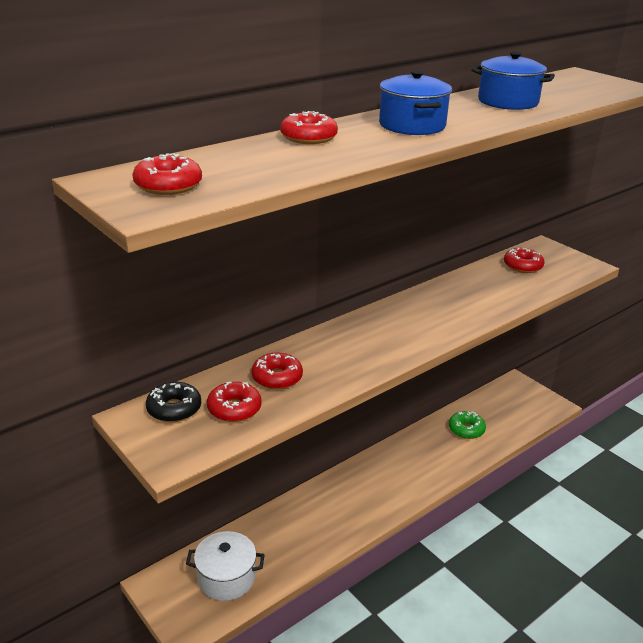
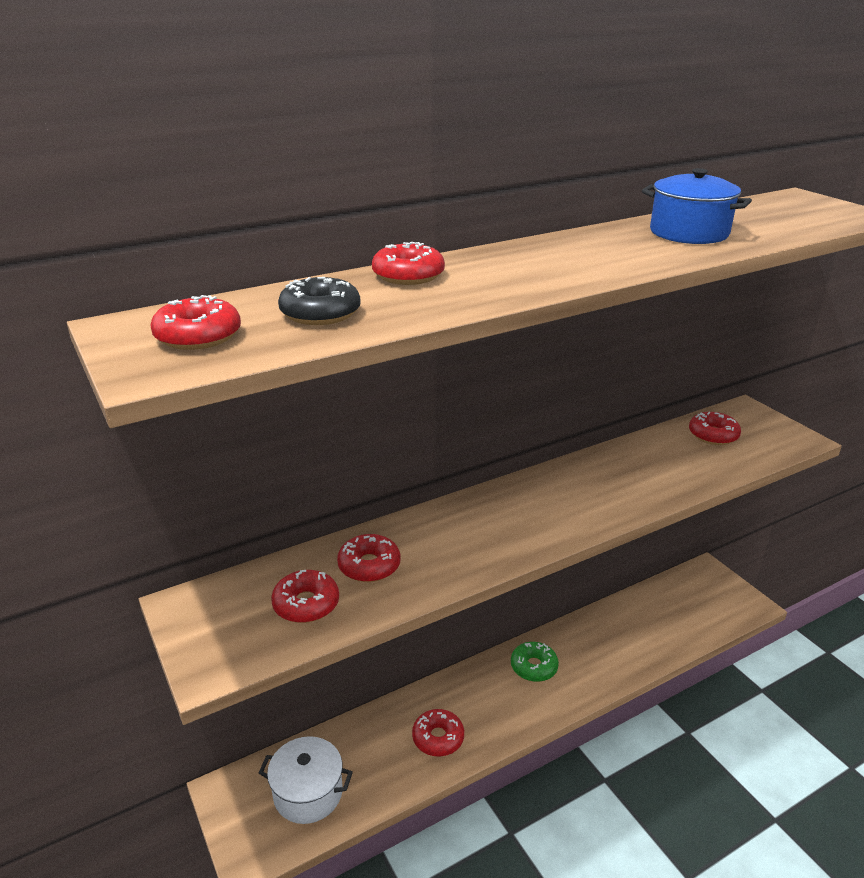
camera: 10 degrees right, 0 degrees up
(174, 409) = (235, 598): black donut -> black donut (320, 313)
(325, 526) = (438, 738): none -> red donut
(412, 125) = (549, 262): blue pot -> none
(466, 429) = (634, 627): green donut -> green donut (534, 667)

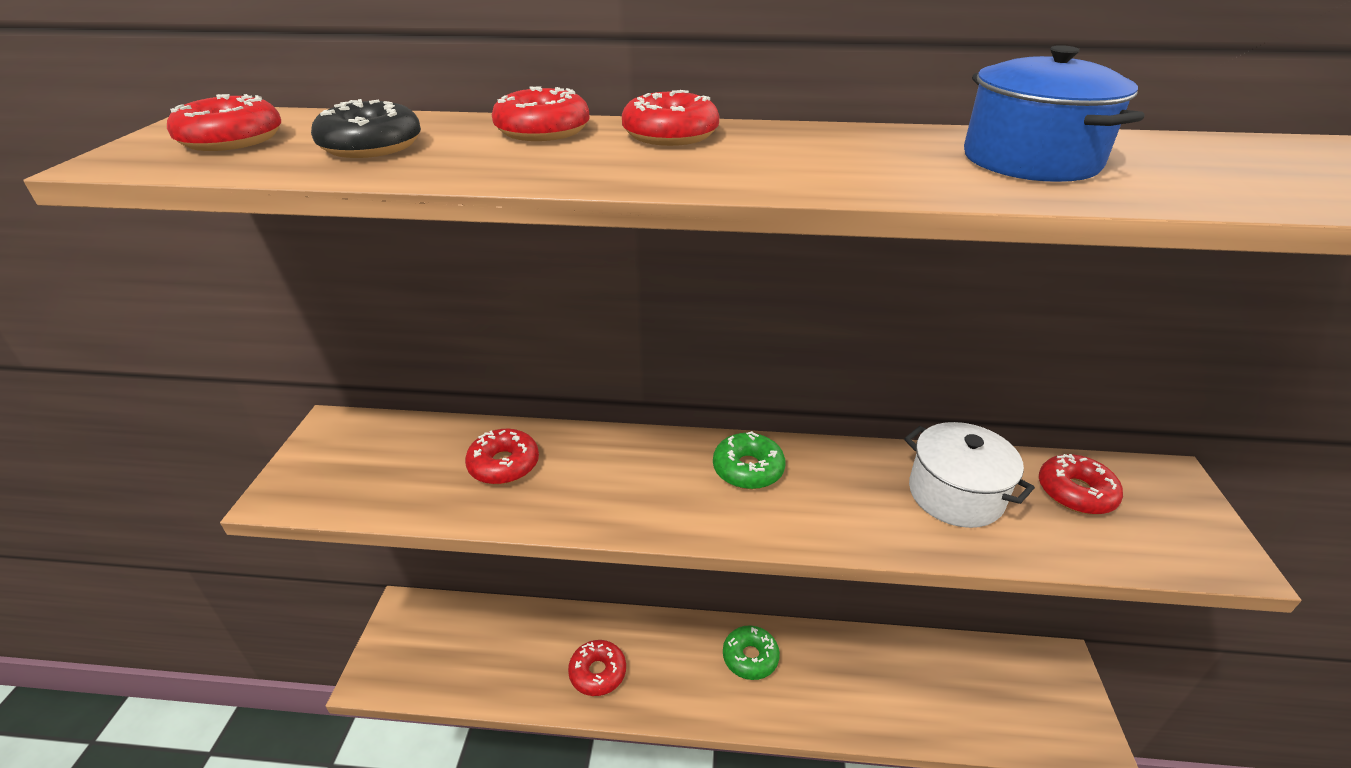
camera: 35 degrees right, 5 degrees up
(306, 604) = (412, 475): red donut -> red donut (670, 135)
(308, 793) = (455, 652): white pot -> white pot (955, 494)
(535, 496) = (748, 469): none -> green donut

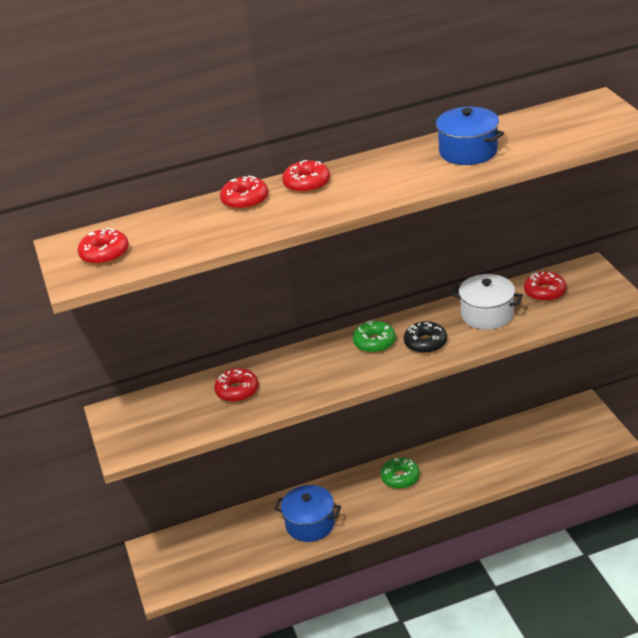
camera: 20 degrees left, 0 degrees up
(371, 146) = (179, 235): black donut -> black donut (425, 343)
(598, 672) = (310, 524): red donut -> blue pot

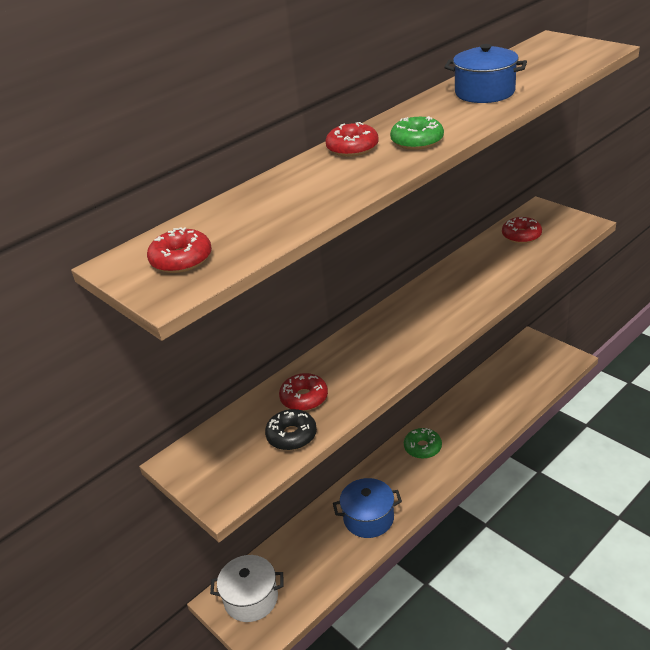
camera: 25 degrees left, 0 degrees up
(245, 200) = (300, 175): red donut -> none
(374, 342) = (406, 315): green donut -> green donut (417, 141)
(425, 343) = (454, 303): black donut -> black donut (291, 435)
(487, 314) = (488, 265): white pot -> white pot (251, 598)

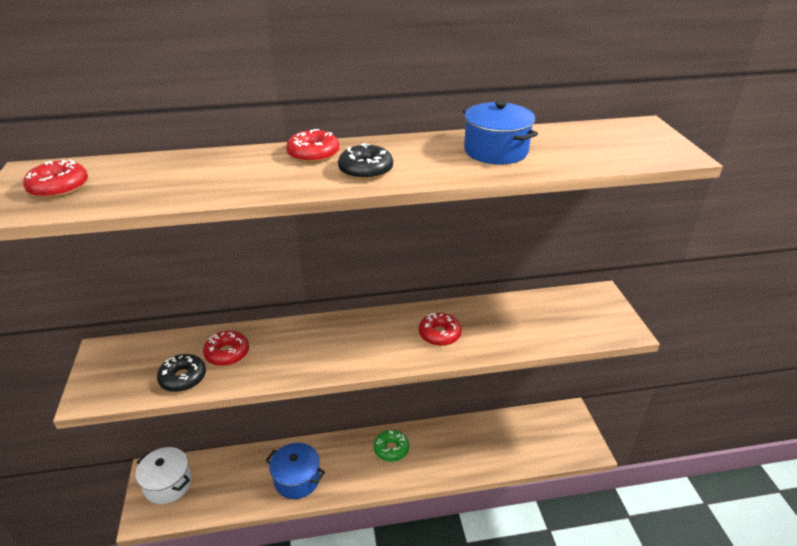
camera: 30 degrees right, 0 degrees up
(417, 141) = (365, 170): green donut -> black donut
(521, 235) = (553, 310): red donut -> red donut (439, 334)

